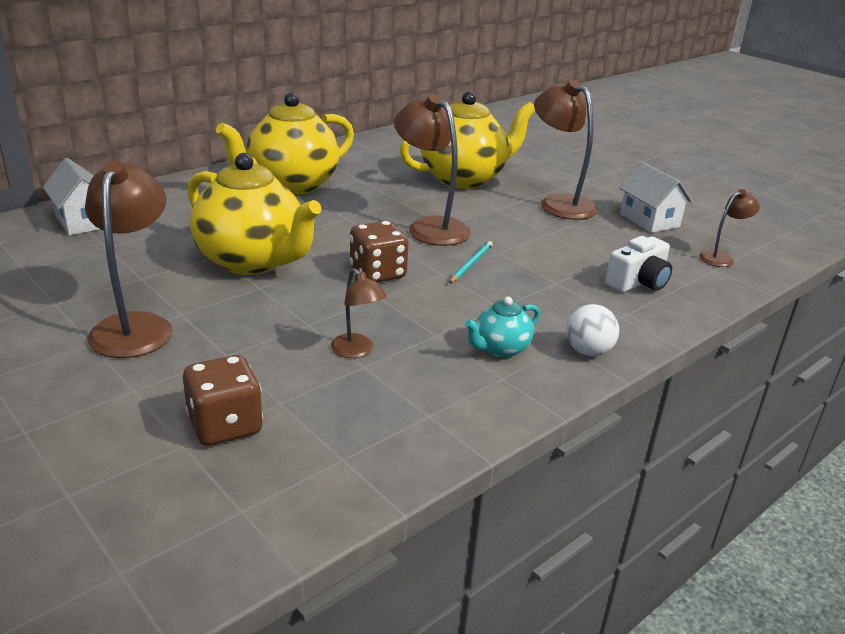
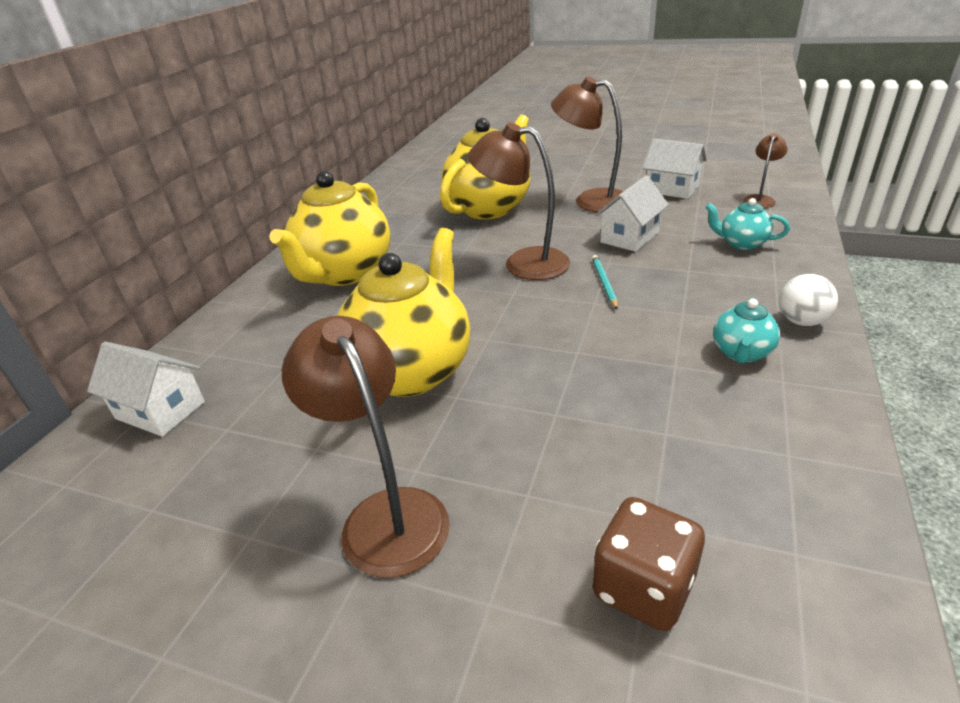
camera: 25 degrees left, 5 degrees up
(252, 261) = (411, 371): yellow teapot -> yellow teapot turned 75 degrees counterclockwise
(357, 351) = (638, 420): brown lamp -> none
(378, 273) = (543, 328): brown dice -> none
(546, 241) = (629, 237): none -> white house
(638, 282) = (741, 243): white camera -> turquoise teapot

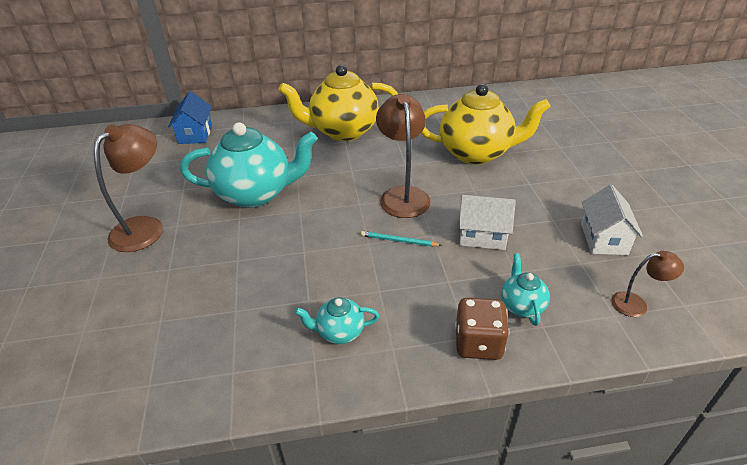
camera: 60 degrees right, 5 degrees up
(160, 410) = (195, 134): white house -> blue house
(411, 371) = (255, 194): yellow teapot -> turquoise teapot
(590, 200) = (535, 198): brown lamp -> none
(604, 283) = (398, 241): turquoise pencil -> turquoise pencil turned 135 degrees counterclockwise
(643, 587) = (115, 326): brown dice -> brown dice (478, 343)
(801, 321) = (404, 362): white ball -> none

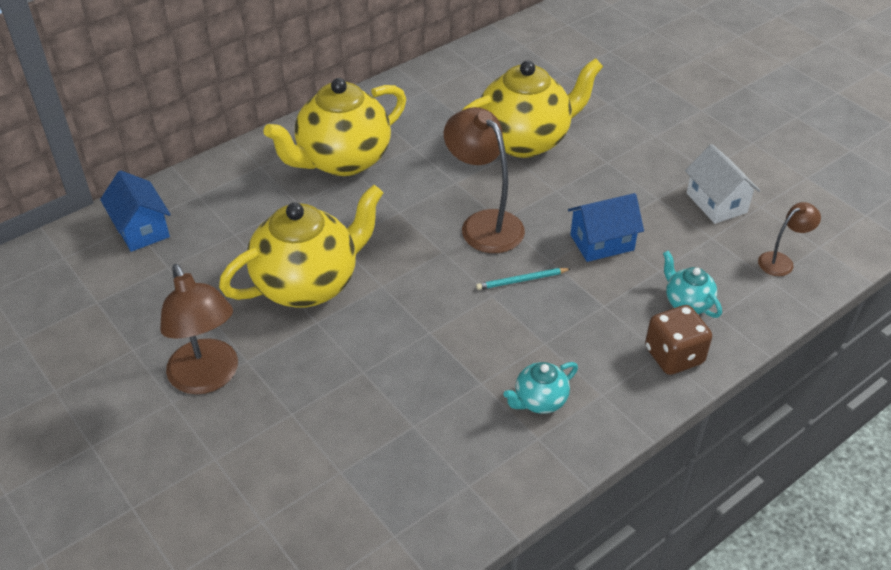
camera: 30 degrees left, 5 degrees up
(145, 227) = (208, 378): brown lamp -> brown lamp turned 150 degrees clockwise
(255, 194) = (308, 284): turquoise teapot -> yellow teapot
(482, 236) = (602, 242): white house -> blue house

